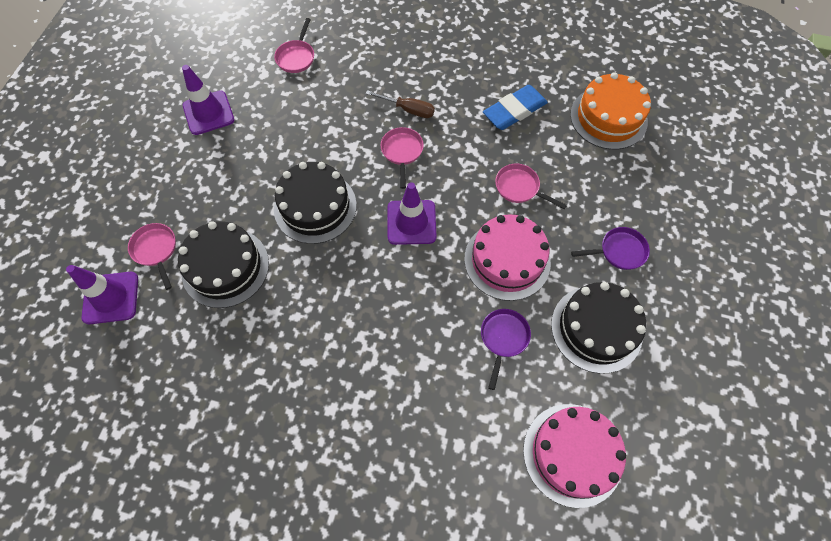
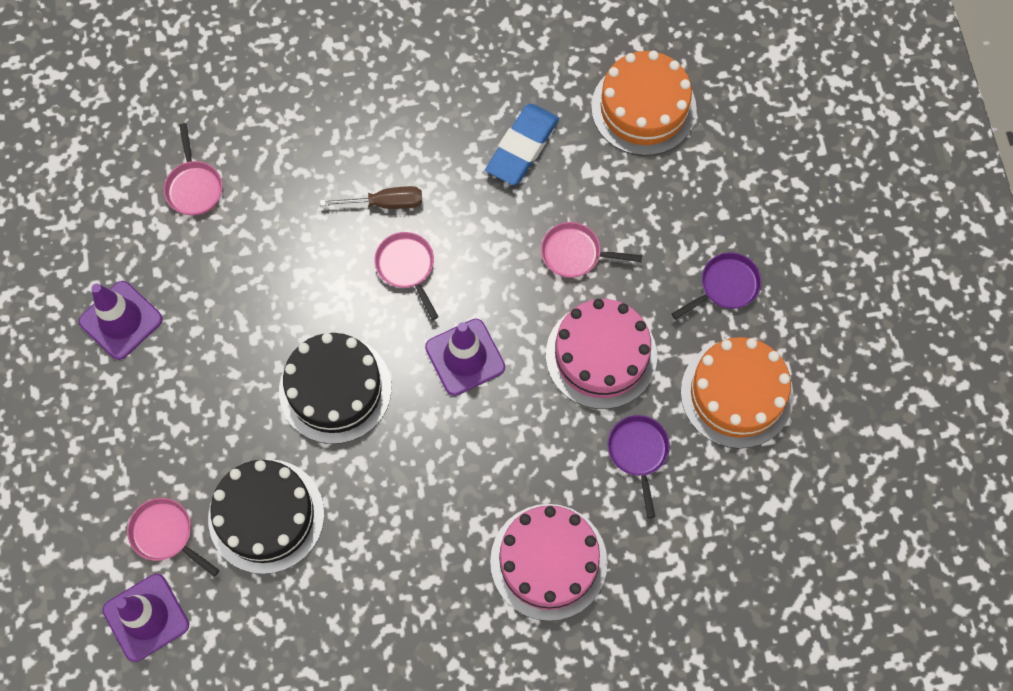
camera: 25 degrees left, 5 degrees up
(572, 454) = (767, 547): pink cake -> pink cake (548, 561)
(596, 328) = (736, 393): black cake -> orange cake

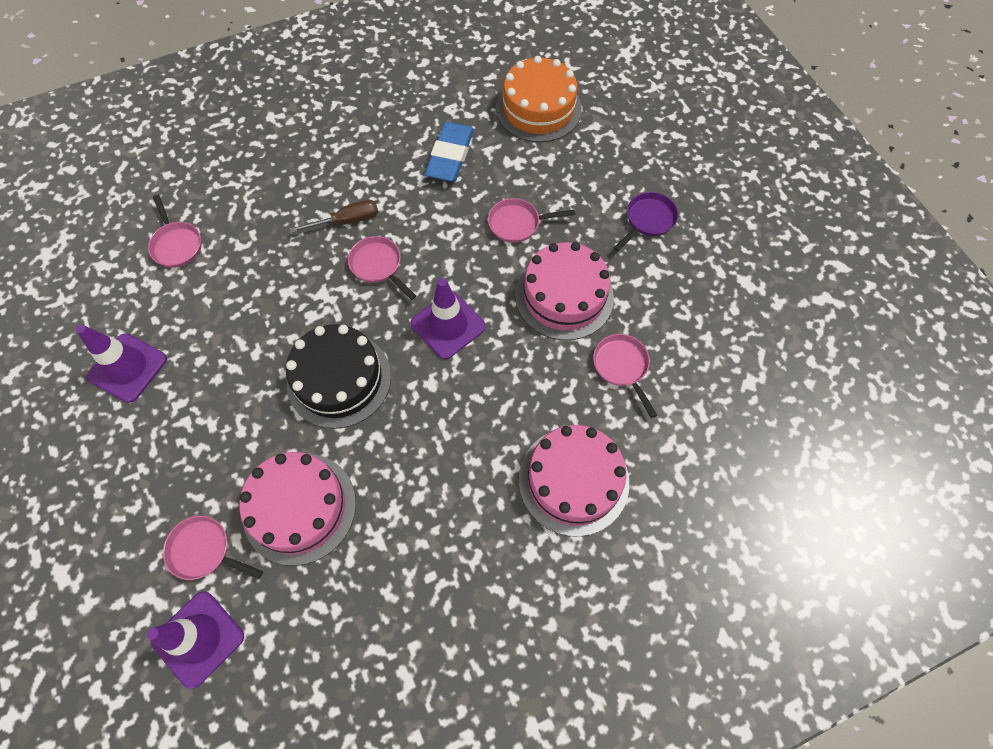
camera: 15 degrees left, 5 degrees down
(266, 516) = (299, 508): black cake -> pink cake
(638, 453) = (622, 367): purple pan -> pink pan
(736, 393) = (687, 299): orange cake -> none

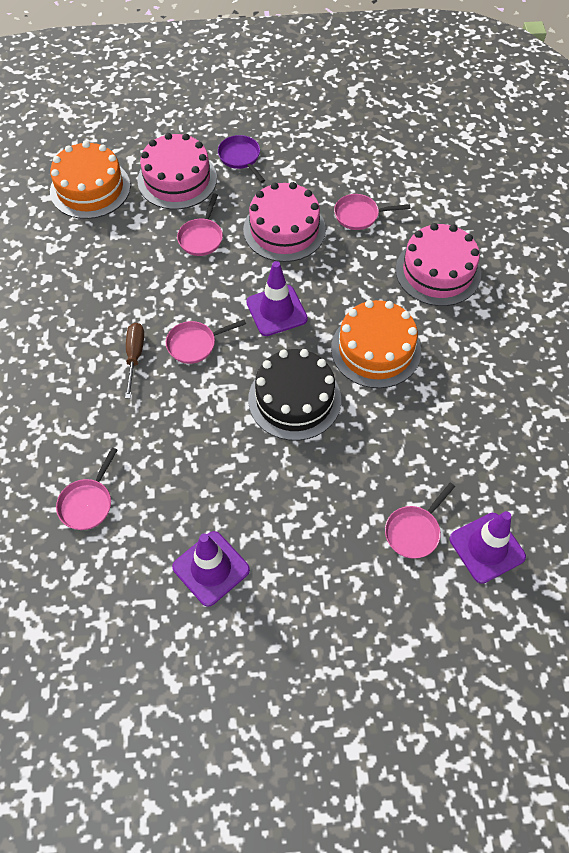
camera: 70 degrees left, 5 degrees down
(177, 244) = (87, 503): pink pan -> pink pan turned 120 degrees clockwise
(299, 508) = (400, 453): pink cake -> pink cake (177, 179)
(431, 442) = (375, 349): none -> orange cake
(450, 156) = (105, 263): blue eraser -> none

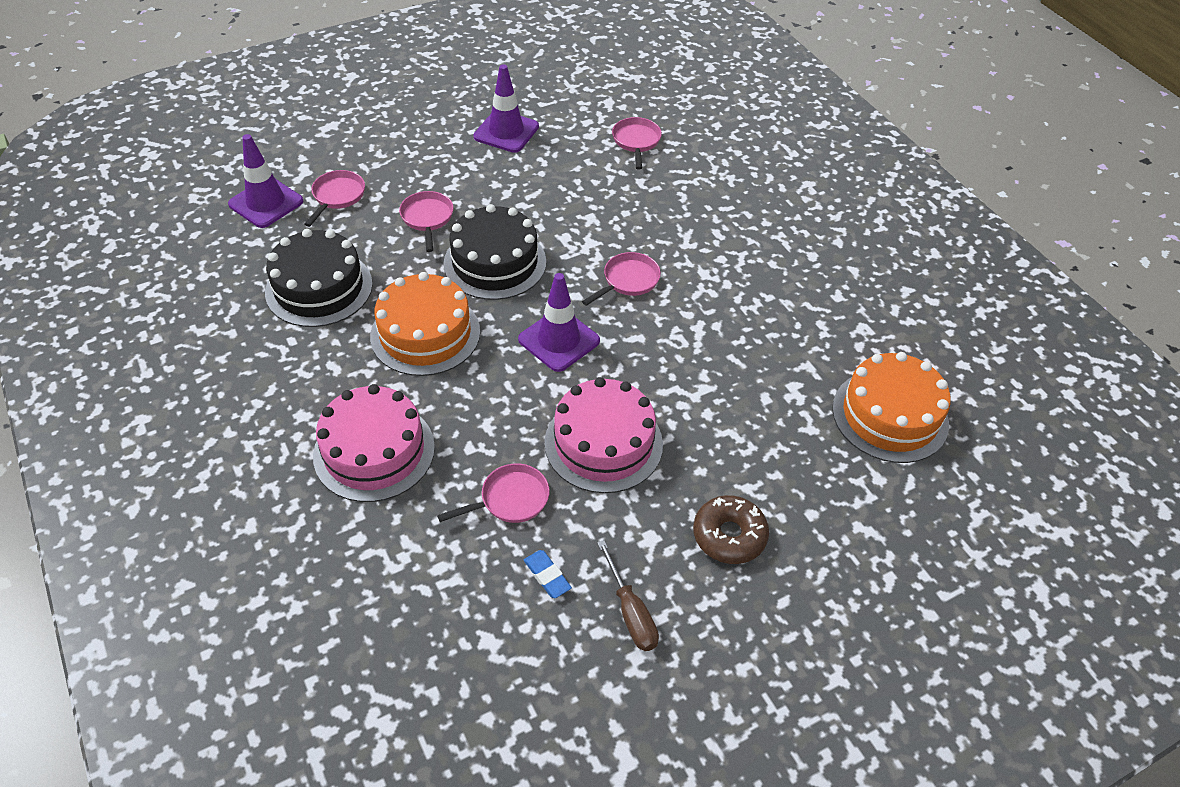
camera: 155 degrees right, 10 degrees down
(134, 356) = (682, 252): brown screwdriver -> brown screwdriver (631, 612)
(177, 179) = (791, 468): pink cake -> none
(201, 238) = (701, 397): pink pan -> pink pan (427, 218)
(240, 158) = (729, 535): purple pan -> brown donut
(355, 170) = (547, 576): none -> blue eraser
(452, 423) = (319, 288): none -> black cake

